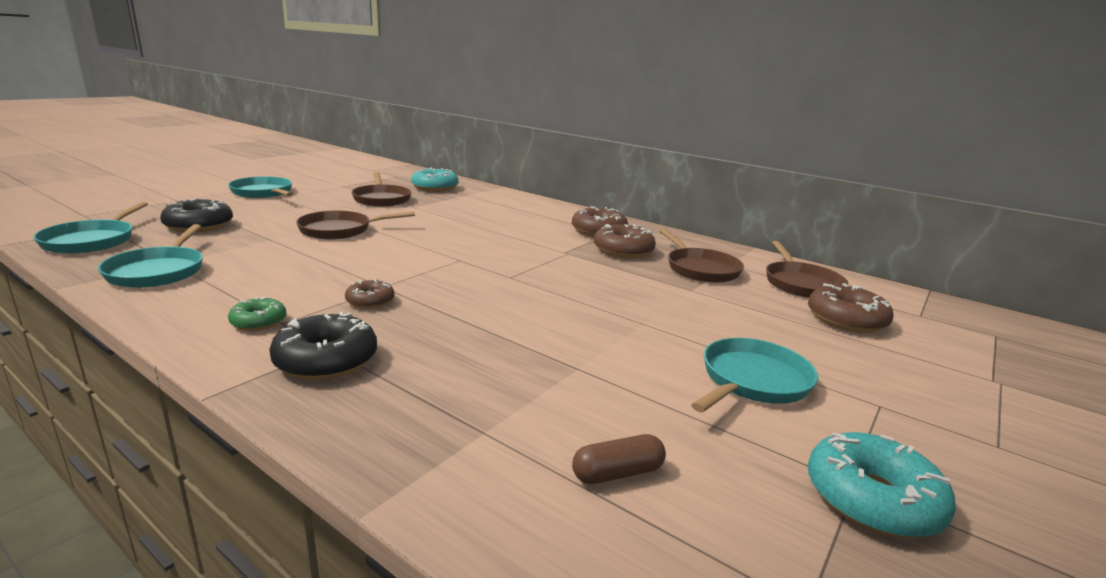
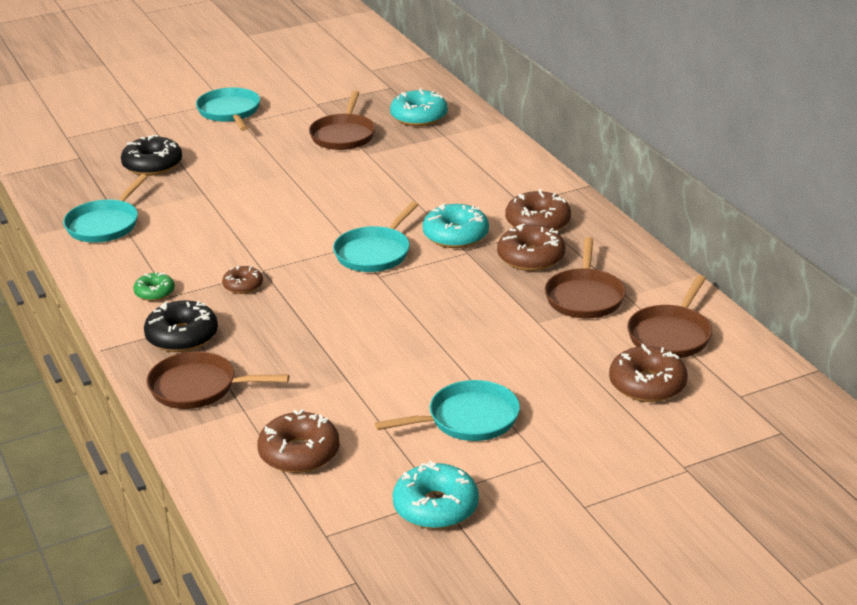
camera: 30 degrees right, 10 degrees up
(92, 241) = (66, 177): turquoise pan -> turquoise pan (374, 253)
(339, 230) = (270, 187): brown pan -> brown pan (198, 387)
(544, 244) = (455, 235): none -> turquoise donut
(617, 473) = (299, 453): brown capsule -> brown donut

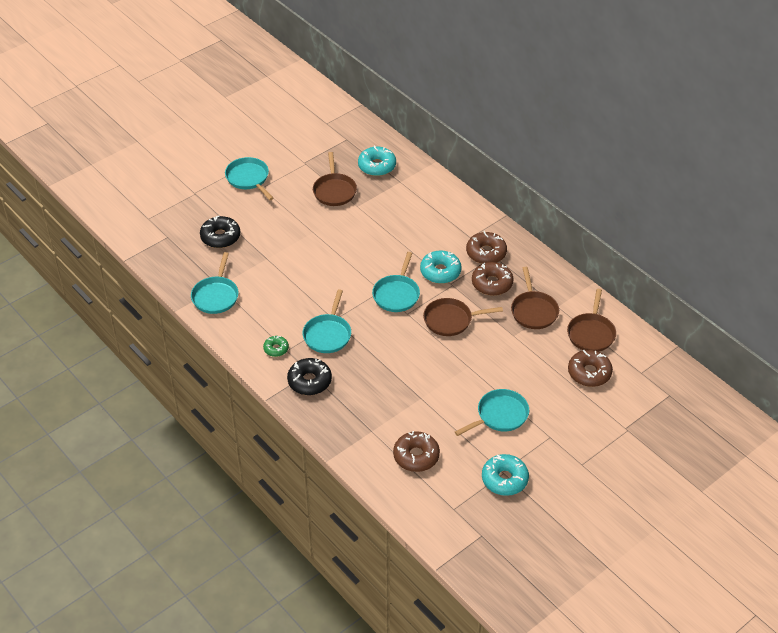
camera: 15 degrees left, 15 degrees up
(198, 387) = (337, 419): brown pan -> brown pan (451, 320)
(243, 285) = (328, 334): brown donut -> turquoise pan

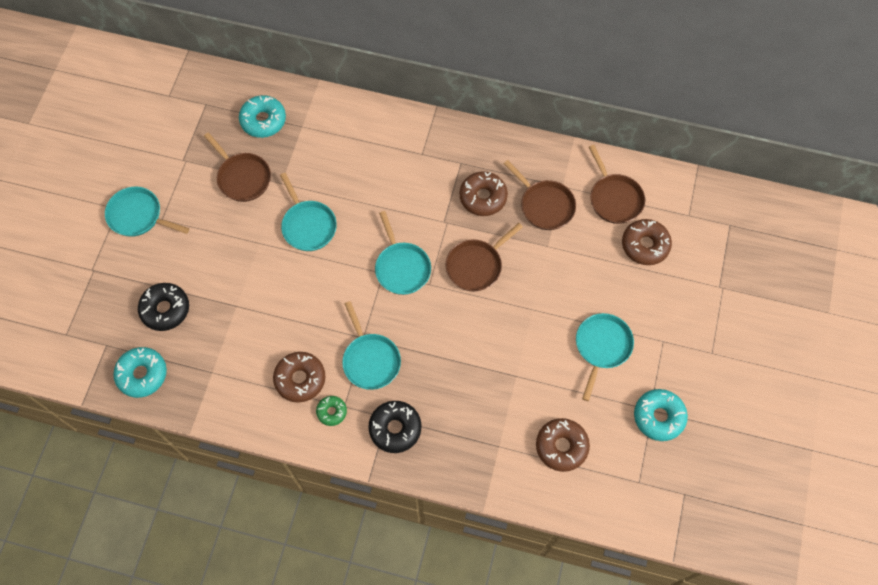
camera: 35 degrees left, 20 degrees up
(216, 296) = (218, 387): turquoise pan -> turquoise pan (308, 225)
(440, 272) = (424, 214): turquoise donut -> turquoise donut (142, 374)
(486, 253) = (450, 164): brown donut -> brown donut (300, 379)

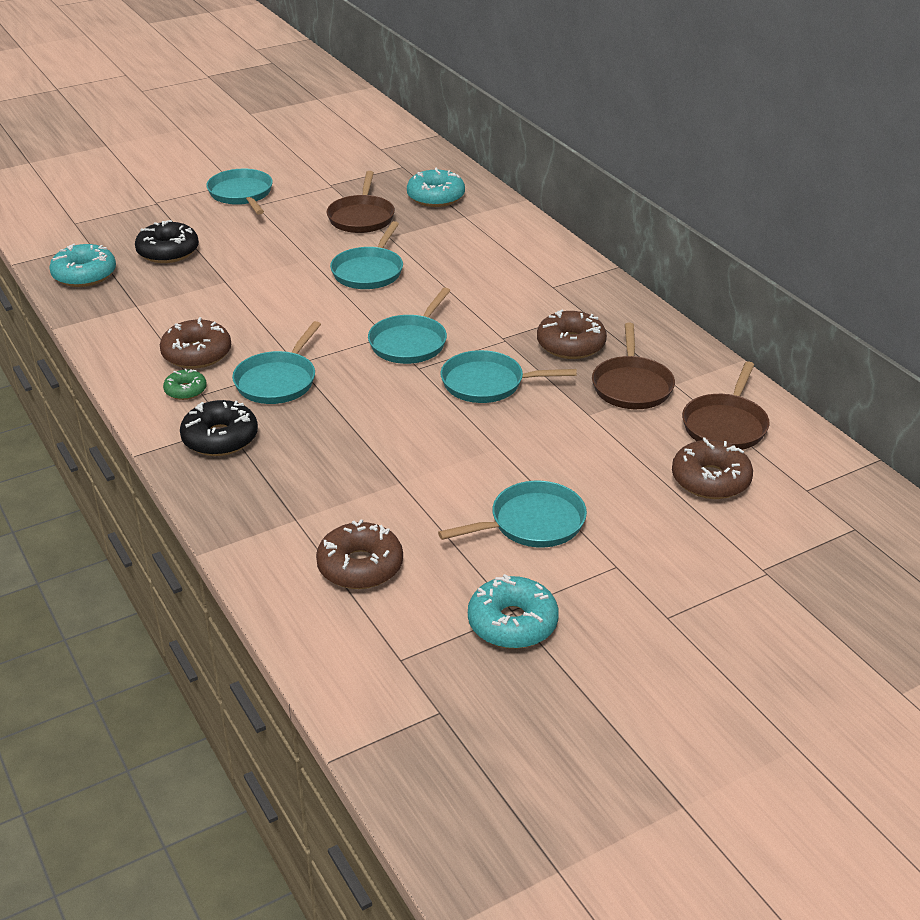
camera: 45 degrees right, 30 degrees down
(476, 265) = (487, 383): brown pan -> turquoise pan

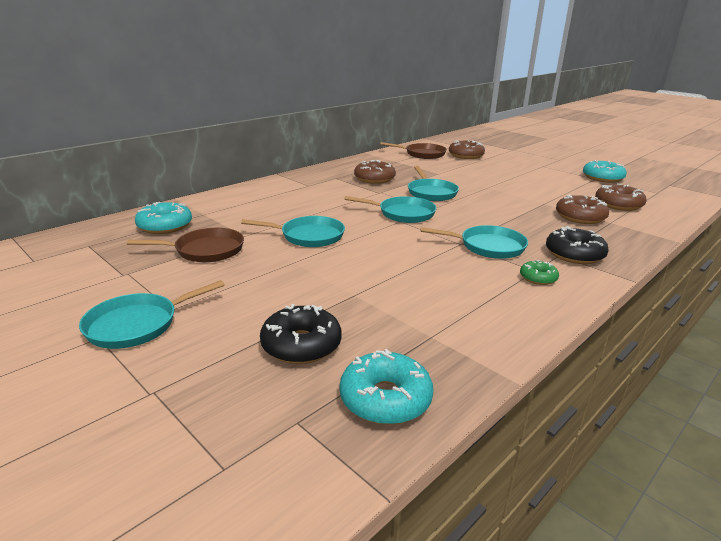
camera: 105 degrees left, 10 degrees down
(197, 354) = (485, 284): brown donut -> brown donut (580, 217)
(532, 523) = (536, 178): turquoise pan -> none
(631, 386) = (405, 167): brown pan -> none

